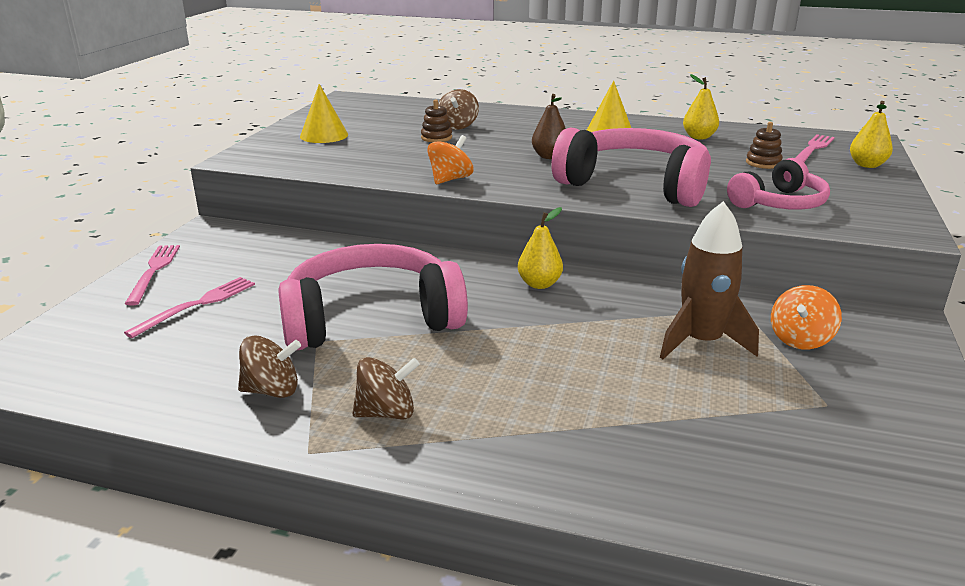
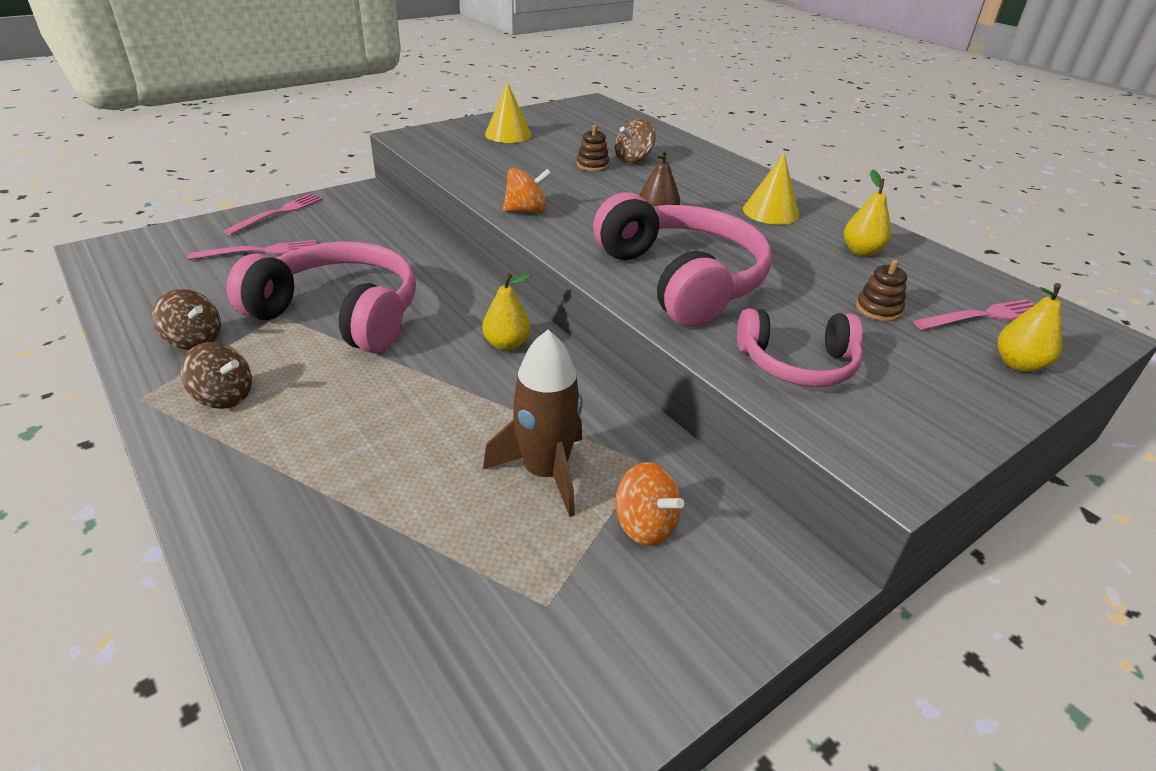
camera: 35 degrees right, 10 degrees up
(800, 339) = (645, 525): orange spinning top -> orange spinning top turned 120 degrees counterclockwise

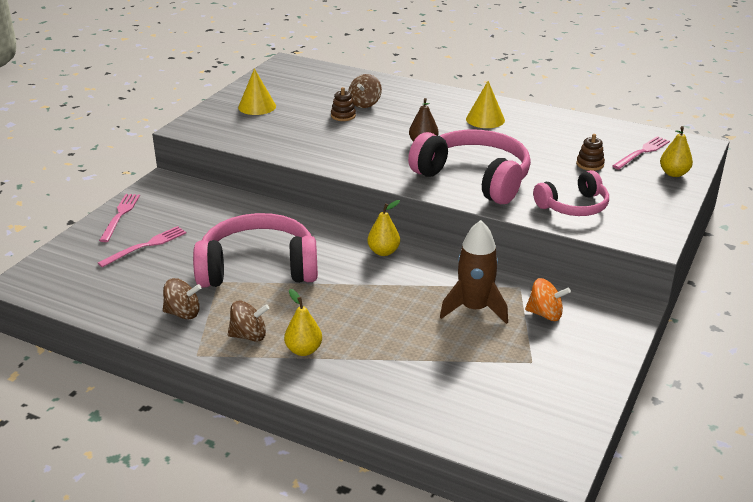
camera: 25 degrees left, 5 degrees down
(526, 211) = (337, 161): orange spinning top -> none
(861, 251) = (556, 131): yellow pear -> yellow pear (304, 350)

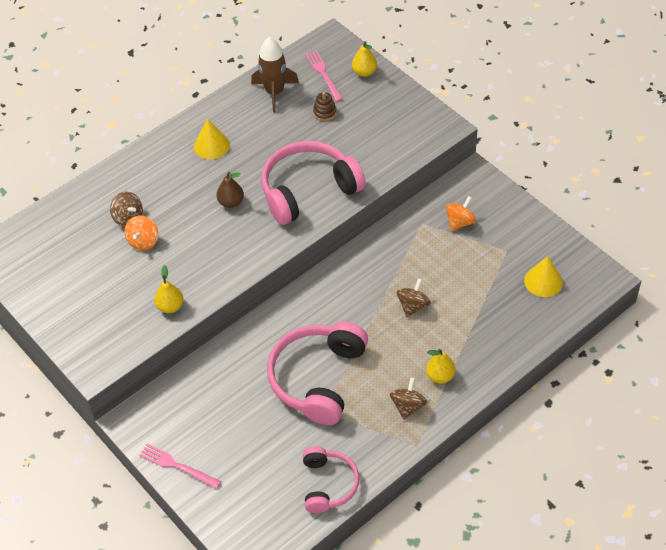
camera: 65 degrees left, 20 degrees up
(146, 246) = (242, 453): pink fork -> none
(183, 313) = (358, 444): brown spinning top -> brown spinning top (413, 306)
(257, 106) = (81, 302): yellow cone -> yellow cone (543, 281)
(343, 116) = (143, 241): brown stacking toy -> orange spinning top
(383, 252) = (336, 288): yellow pear -> yellow pear (170, 306)
(474, 309) = (436, 259): brown rocket -> brown rocket (274, 92)
(573, 206) = (380, 149): pink headphones -> pink headphones (328, 484)

